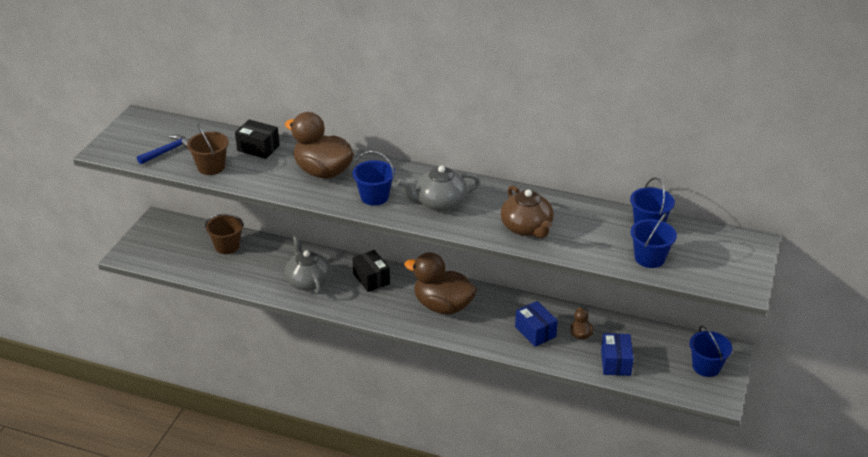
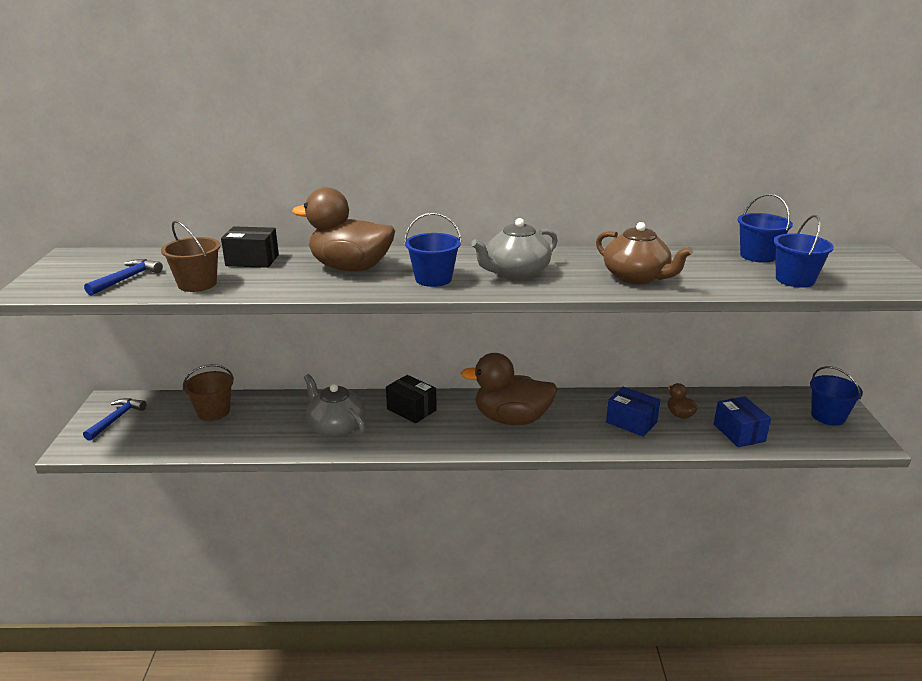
camera: 20 degrees left, 10 degrees down
(159, 237) = (116, 419): none -> blue hammer

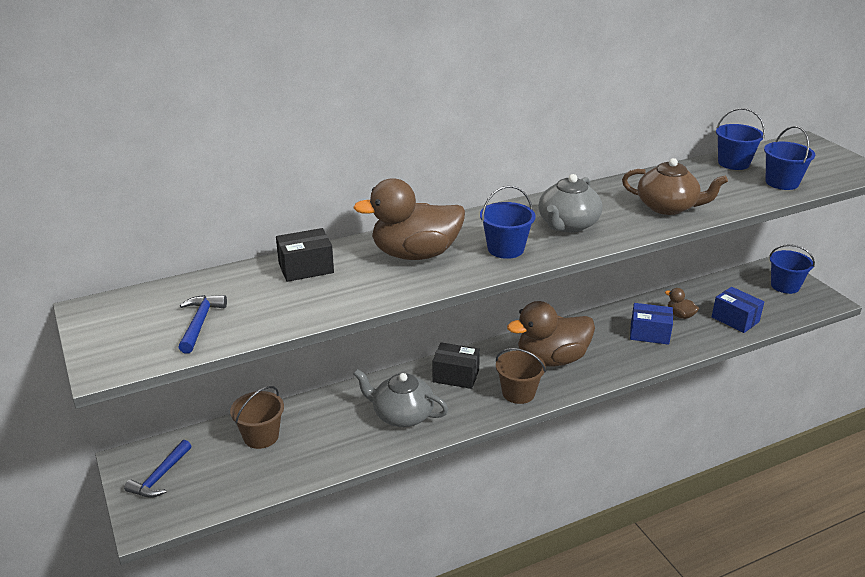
camera: 25 degrees left, 5 degrees up
(116, 419) = (160, 477): blue hammer -> blue hammer turned 150 degrees counterclockwise
(197, 284) = (286, 310): brown bucket -> brown bucket (518, 393)

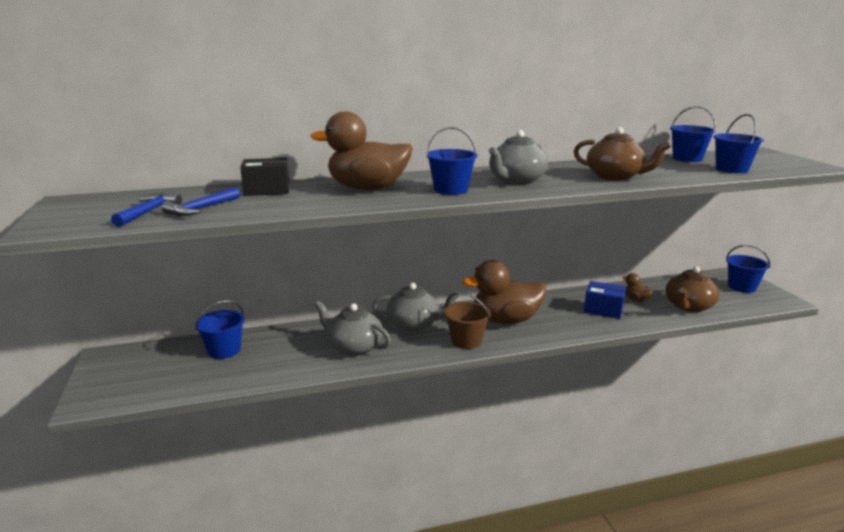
camera: 10 degrees right, 10 degrees down
(160, 477) = (122, 370): blue hammer -> blue hammer (201, 209)
(261, 436) = (224, 350): brown bucket -> blue bucket
(456, 376) = (414, 324): black box -> grey teapot
(735, 319) = (688, 306): blue box -> brown teapot

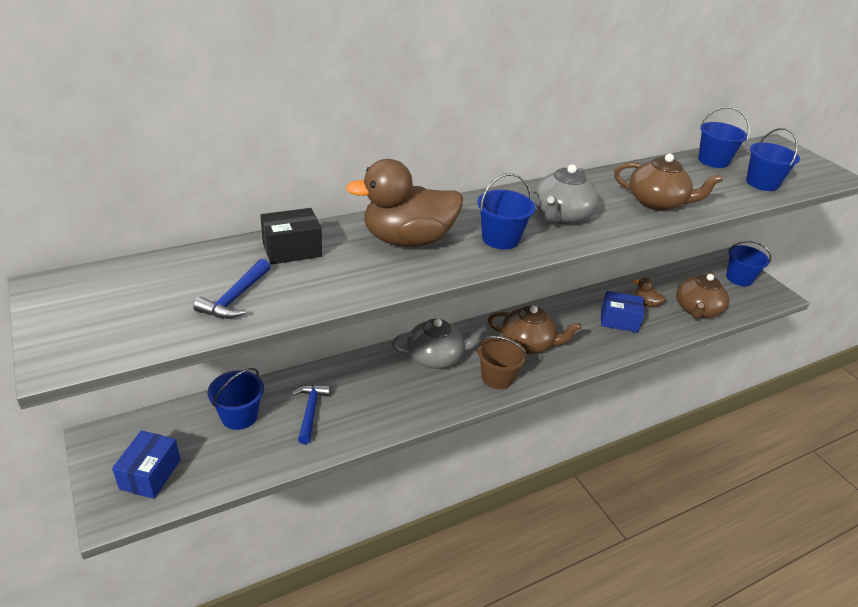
camera: 15 degrees left, 15 degrees up
(131, 381) = (150, 474): none -> blue box
(148, 212) = (173, 309): blue hammer -> blue hammer (310, 411)
(354, 347) = (383, 397): grey teapot -> none
(506, 320) = (528, 343): brown duck -> brown teapot

